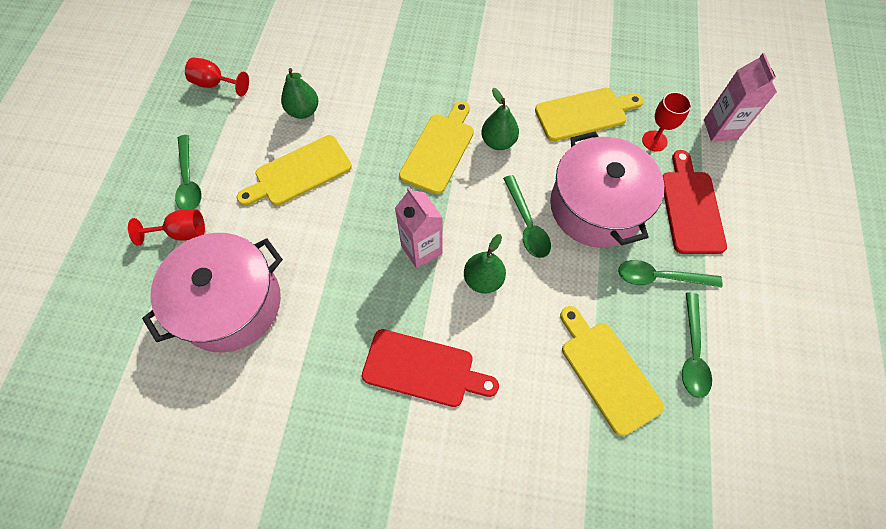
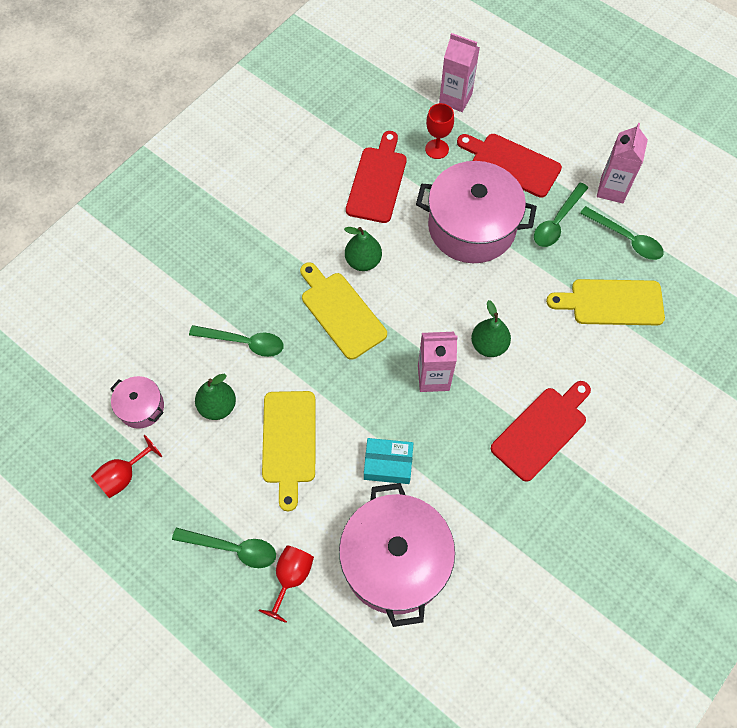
camera: 60 degrees left, 0 degrees up
(276, 66) = (141, 407): none -> pink pot
(318, 254) = (388, 464): none -> turquoise box
(527, 224) = (457, 285): green spoon -> green spoon (244, 342)
(584, 114) = (377, 181): yellow cutting board -> red cutting board
(739, 312) = (612, 189): none -> pink carton

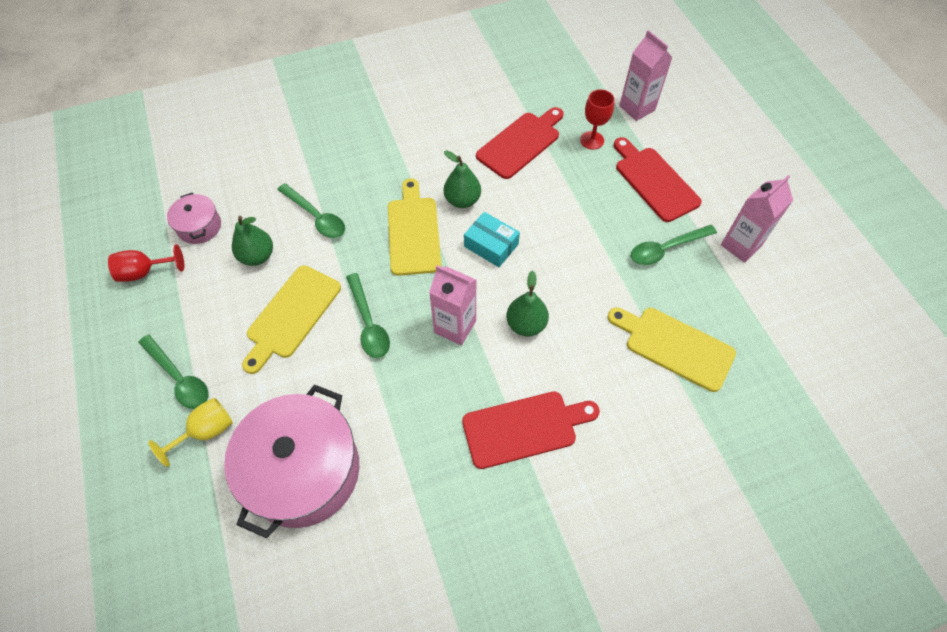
camera: 30 degrees right, 5 degrees down
(291, 578) = (206, 431): red goblet -> yellow goblet
(388, 464) = (360, 380): turquoise box -> turquoise box (491, 245)
(471, 227) = (580, 216): pink pot -> none
(626, 238) = (727, 295): green spoon -> green spoon (368, 323)

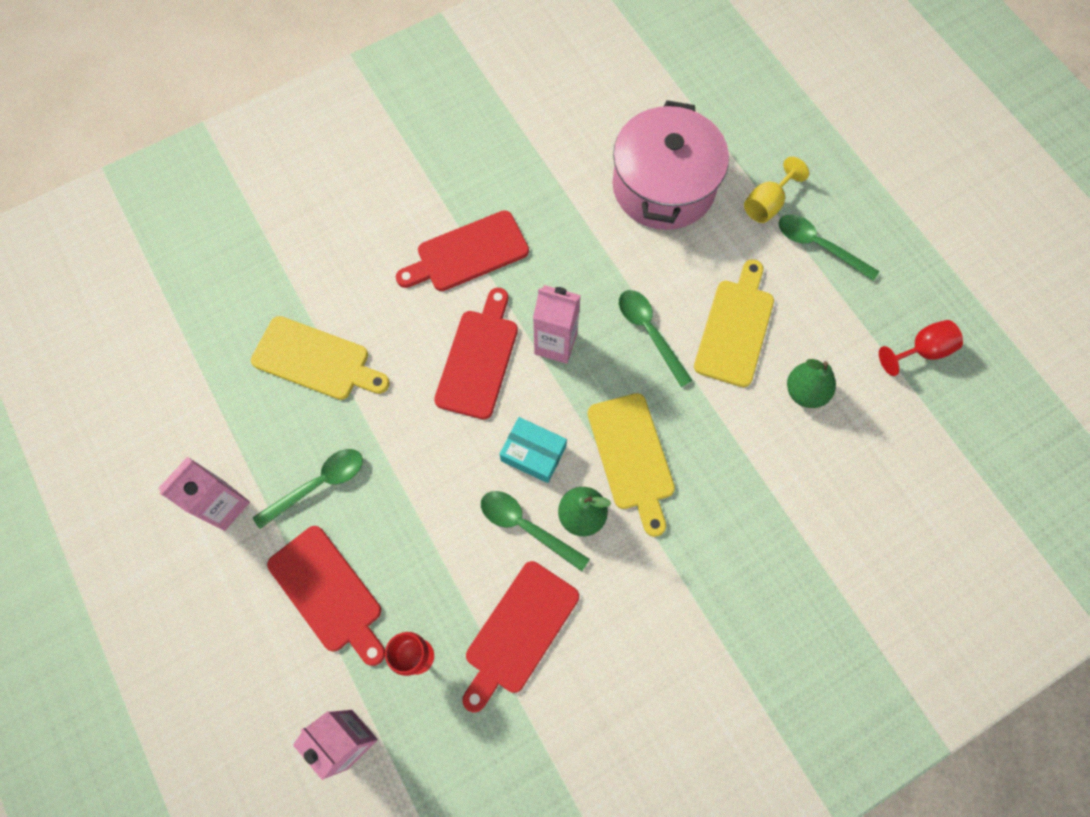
camera: 170 degrees right, 10 degrees up
(199, 226) = (893, 419): pink pot -> none
(316, 217) = (758, 458): green spoon -> green spoon (526, 527)
(526, 324) = (478, 359): green pear -> red cutting board

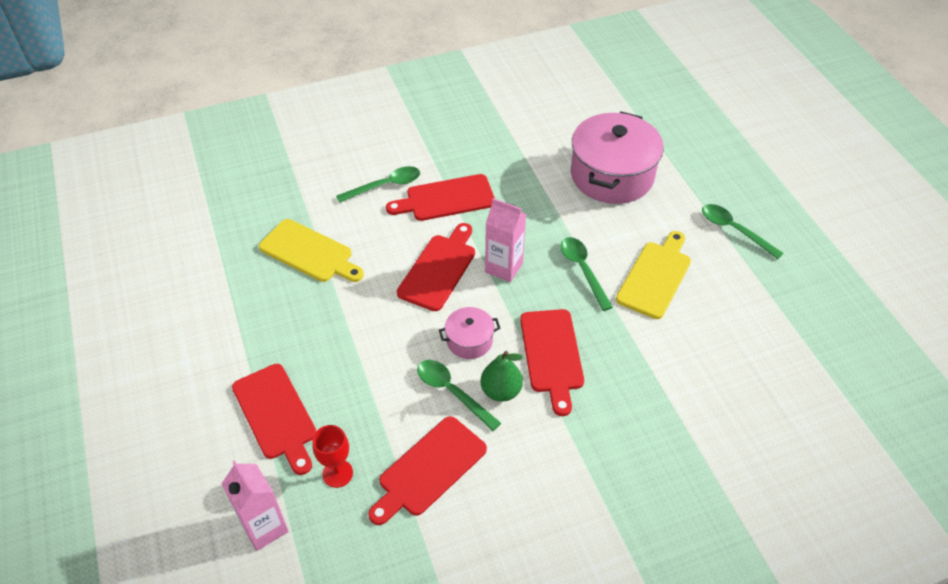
camera: 10 degrees right, 20 degrees down
(224, 505) = (209, 340): pink carton -> none
(318, 484) = (288, 337): green spoon -> green spoon (385, 186)
(533, 453) = (469, 340): turquoise box -> pink pot
(632, 457) = (552, 355): yellow cutting board -> red cutting board
(767, 204) = (695, 197): yellow goblet -> none
(805, 392) = (708, 329): green pear -> none
(921, 351) = (814, 314): red goblet -> none

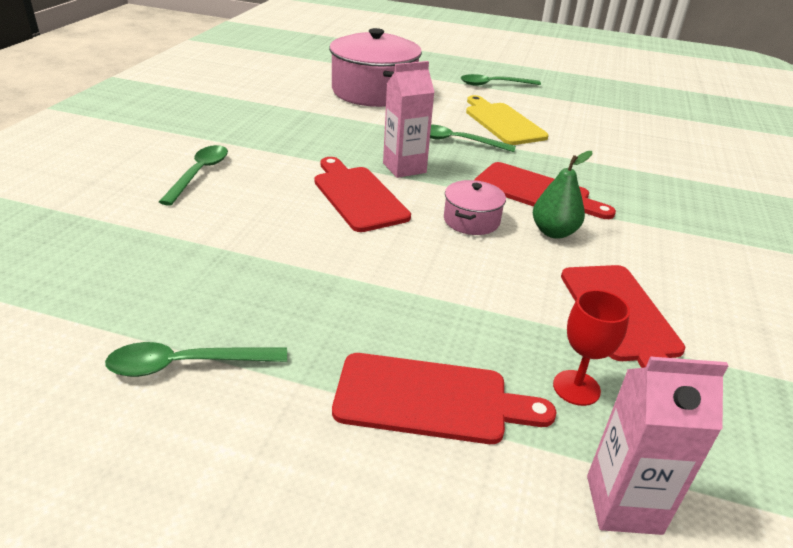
camera: 55 degrees left, 15 degrees down
(309, 252) = (206, 256): yellow cutting board -> none
(446, 199) = (275, 155): red cutting board -> none
(452, 392) = (528, 258): green spoon -> green spoon (186, 365)

